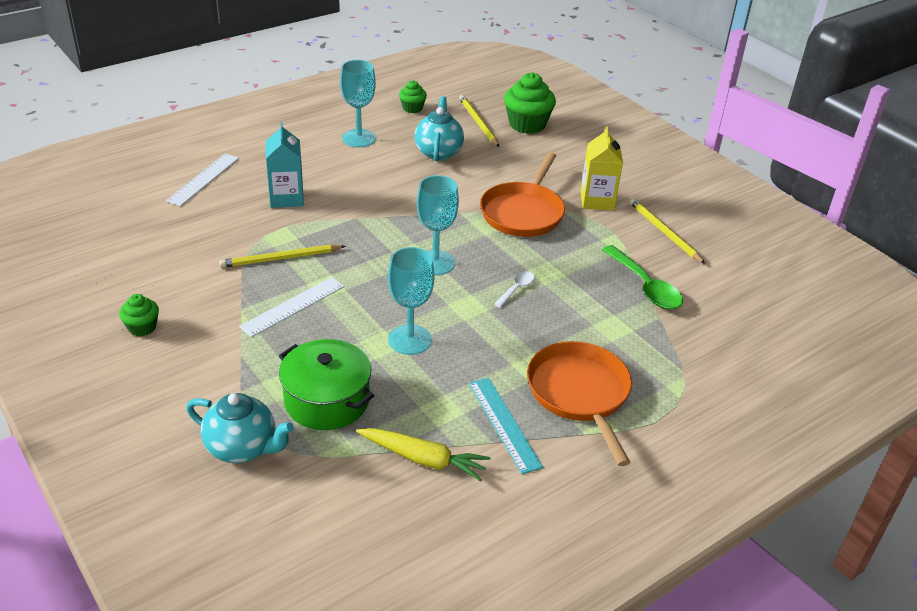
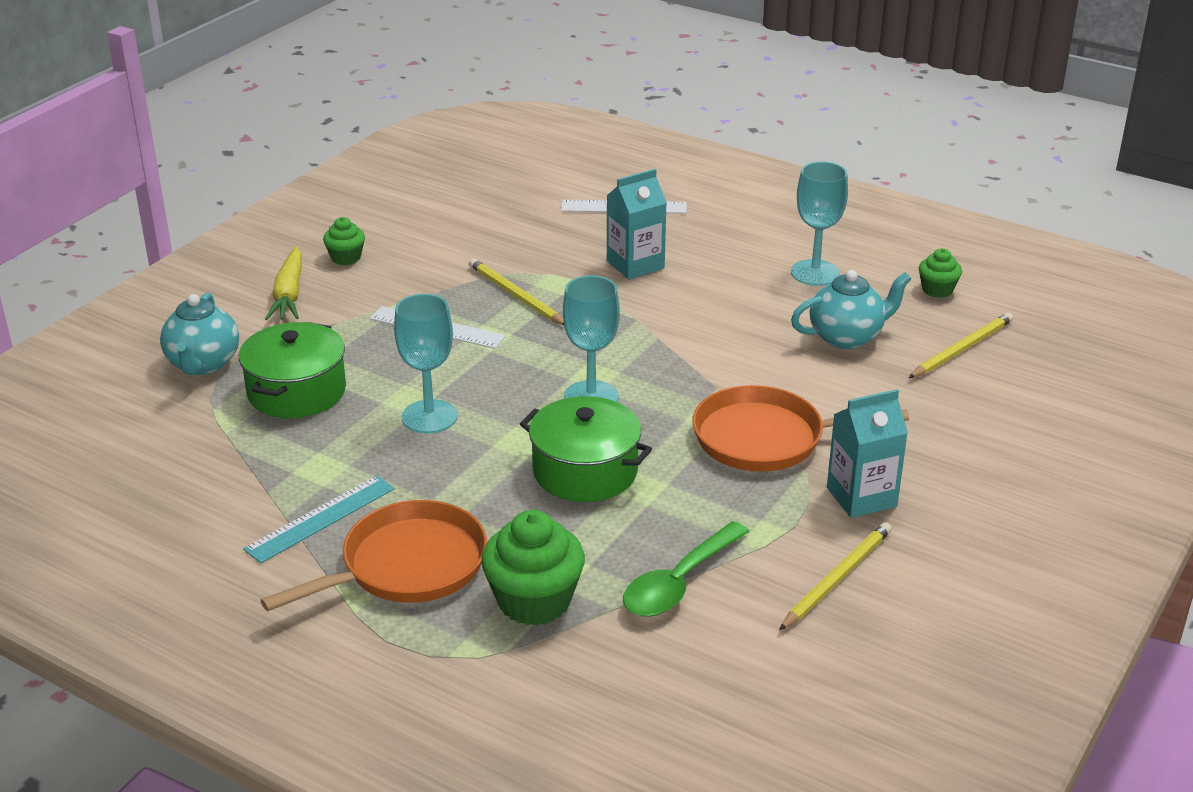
camera: 70 degrees right, 5 degrees down
(423, 459) = (236, 476): yellow carrot -> yellow carrot (289, 294)
(516, 289) = (585, 471): white spoon -> green pot
(527, 124) = (1007, 390): green cupcake -> green cupcake (534, 601)
(597, 200) = (861, 497): yellow carton -> turquoise carton

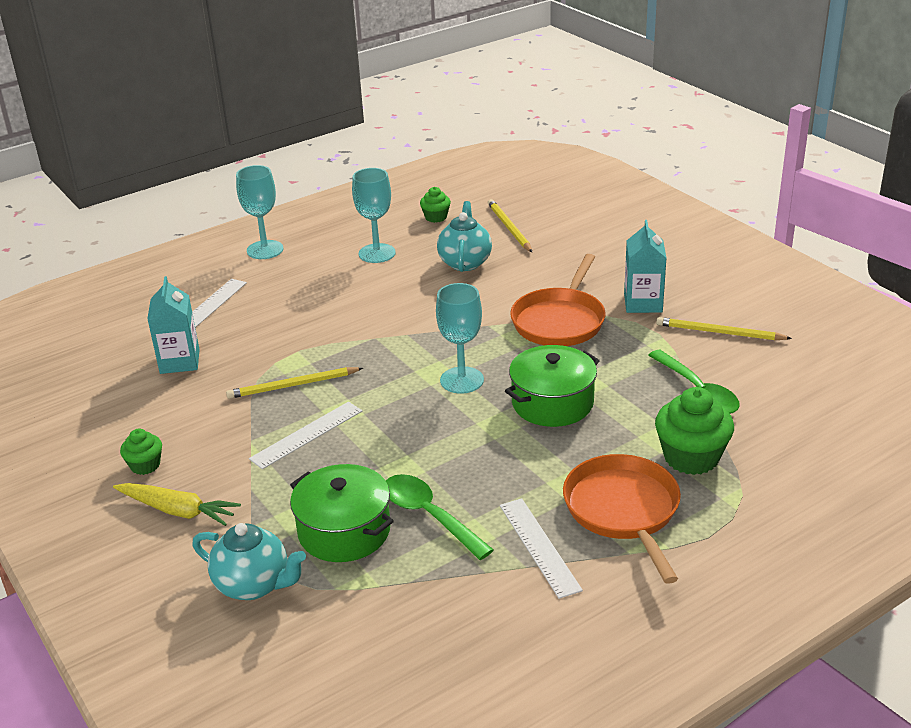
camera: 65 degrees left, 0 degrees up
(320, 518) = (539, 546): turquoise ruler -> white ruler
(341, 435) = (429, 515): none -> green spoon
(429, 417) = (434, 463): turquoise goblet -> turquoise goblet (265, 250)
(635, 265) = (298, 321): turquoise carton -> turquoise carton (180, 361)
(837, 578) = (719, 332): yellow pencil -> yellow pencil turned 45 degrees counterclockwise

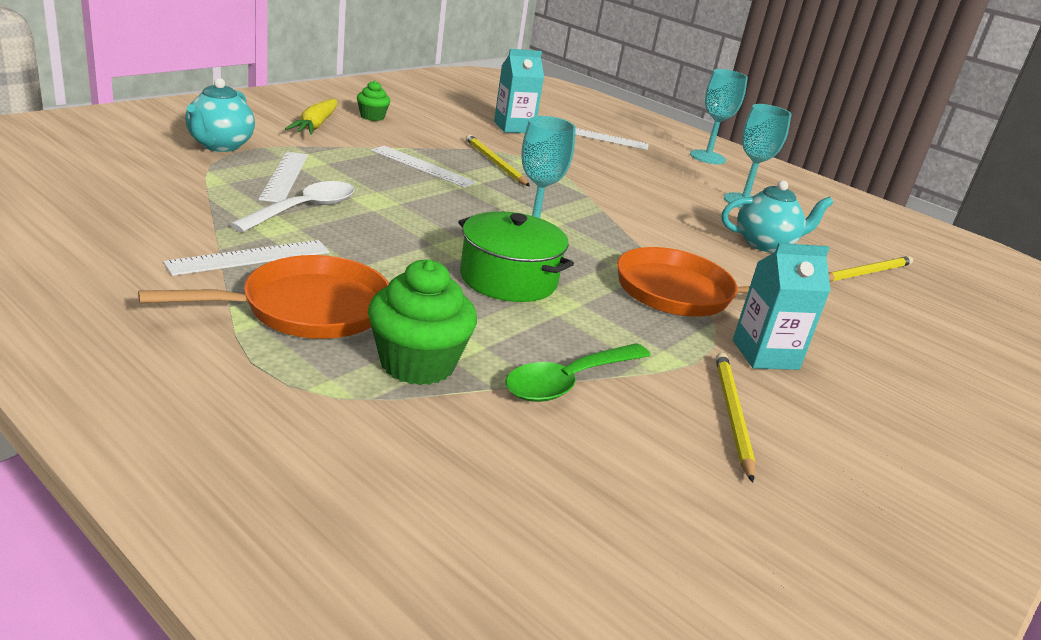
camera: 70 degrees right, 5 degrees down
(344, 531) = (284, 176): green pot -> white ruler
(429, 515) = (304, 209): green spoon -> white spoon
(436, 217) = (845, 232): green cupcake -> none

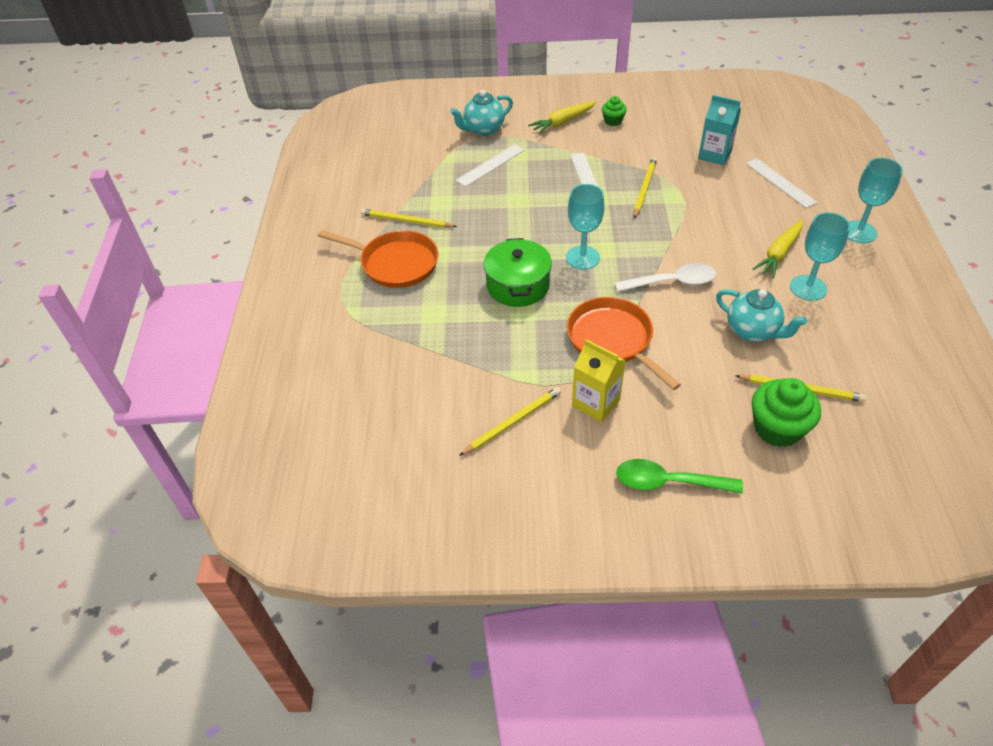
camera: 55 degrees right, 20 degrees up
(249, 257) = (406, 221): white ruler -> yellow pencil
(304, 209) = (471, 195): white spoon -> white spoon (672, 282)
(417, 363) = (403, 316): green cupcake -> green cupcake (777, 428)
(569, 382) = (458, 360): green spoon -> green spoon (668, 482)
(684, 184) = (779, 253): none -> yellow carrot
(765, 355) = (595, 403): turquoise carton -> yellow carton

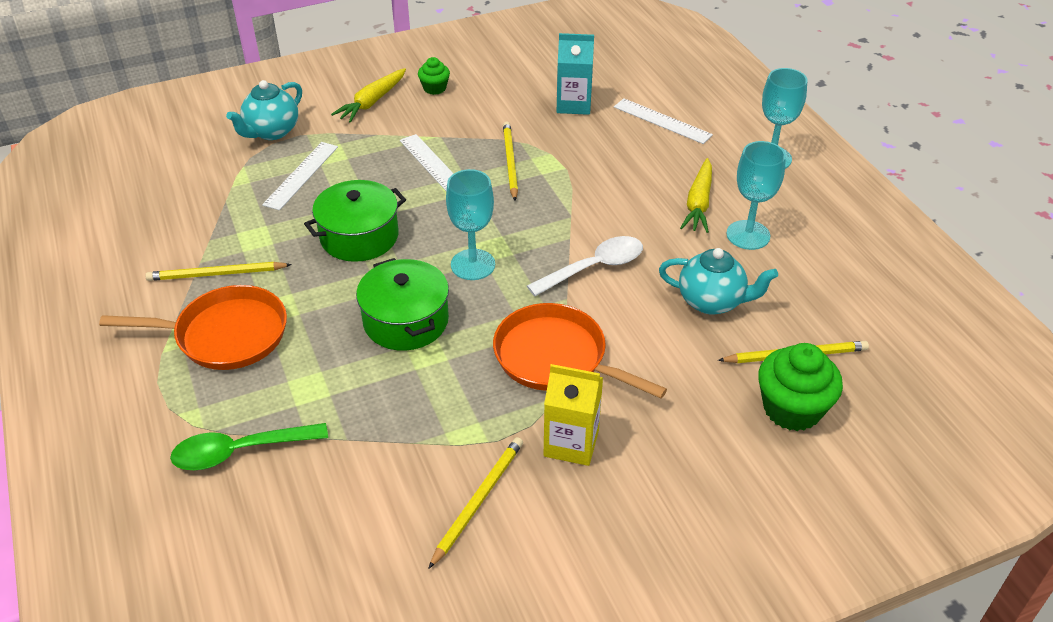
camera: 25 degrees left, 5 degrees down
(511, 218) = (359, 236): none -> green pot
(668, 482) = (701, 514): green spoon -> green spoon (240, 451)

